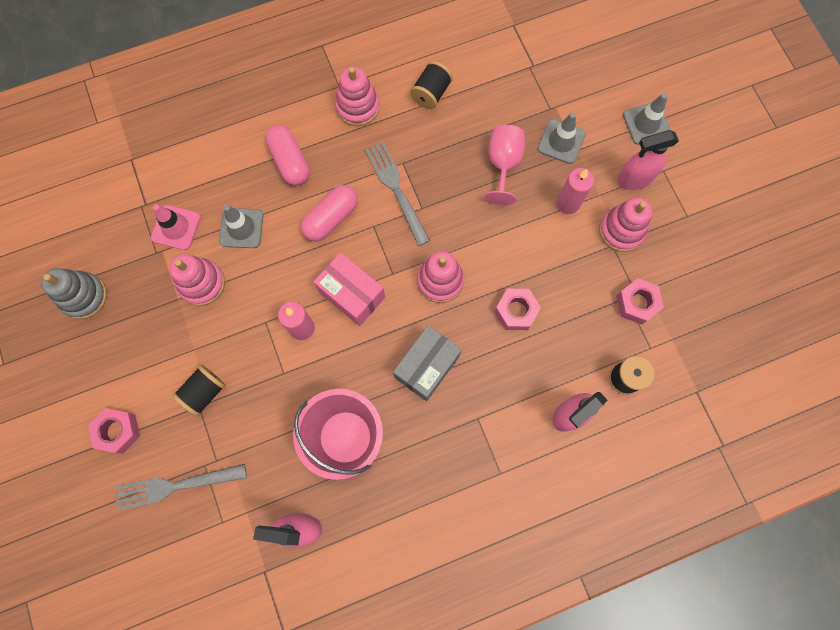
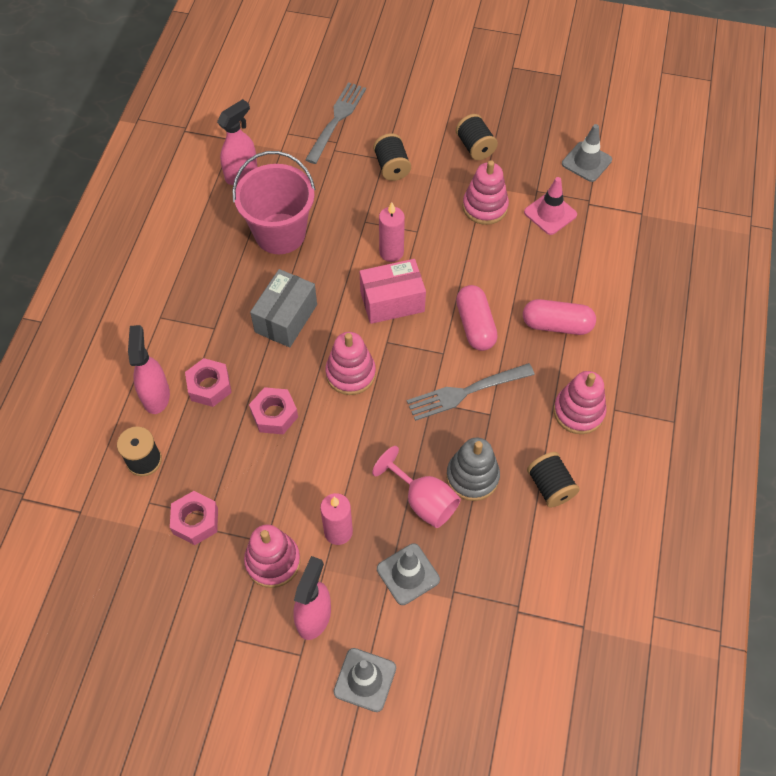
camera: 125 degrees right, 15 degrees down
(84, 296) = (532, 131): grey stacking toy -> grey stacking toy (472, 477)
(118, 431) = (405, 107): pink nut -> pink nut (209, 386)
(134, 334) = (475, 147): none -> black spool
(241, 228) = (515, 257): grey traffic cone -> grey traffic cone (586, 162)
(396, 189) = (465, 392): grey fork -> grey fork turned 150 degrees clockwise
(427, 366) = (286, 318): grey box -> grey box turned 45 degrees clockwise

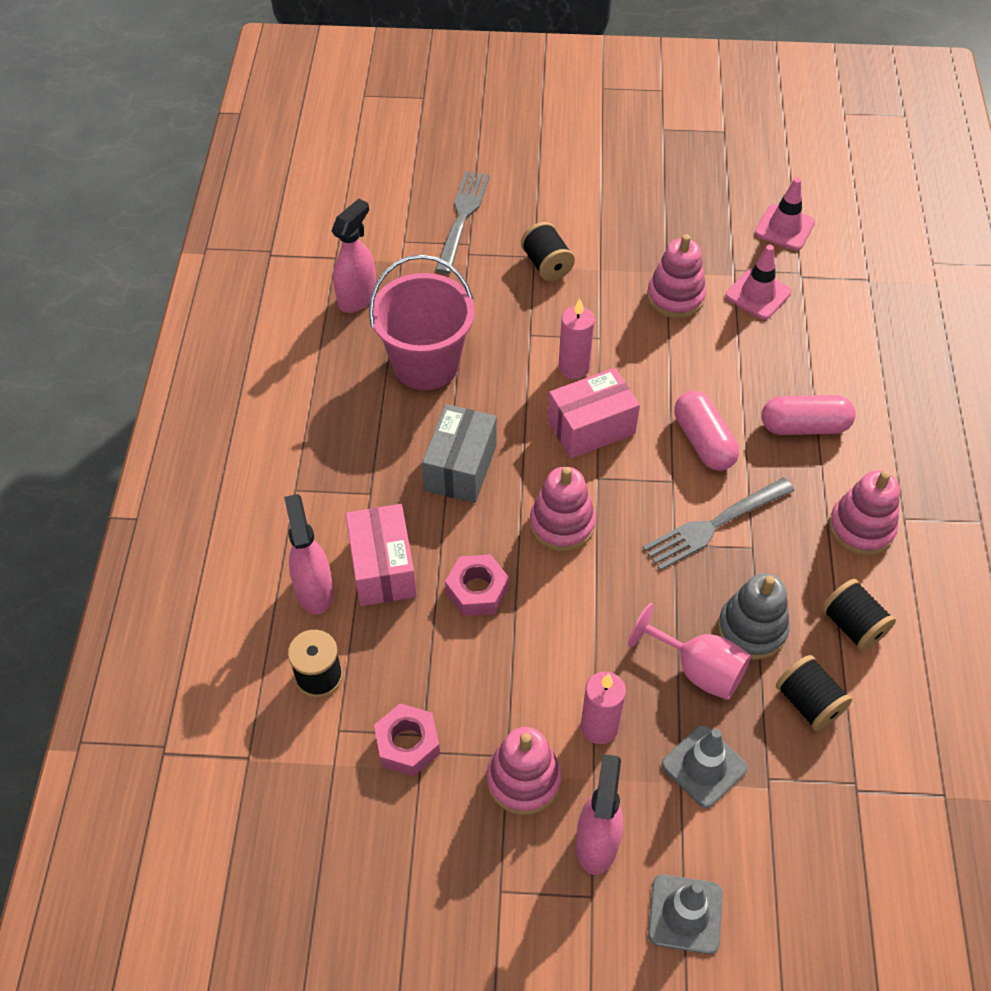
camera: 10 degrees left, 5 degrees down
(209, 386) = (382, 568): pink nut -> pink box
(475, 147) = (643, 228): black spool -> black spool (808, 702)
(586, 162) = (784, 228): grey traffic cone -> pink traffic cone

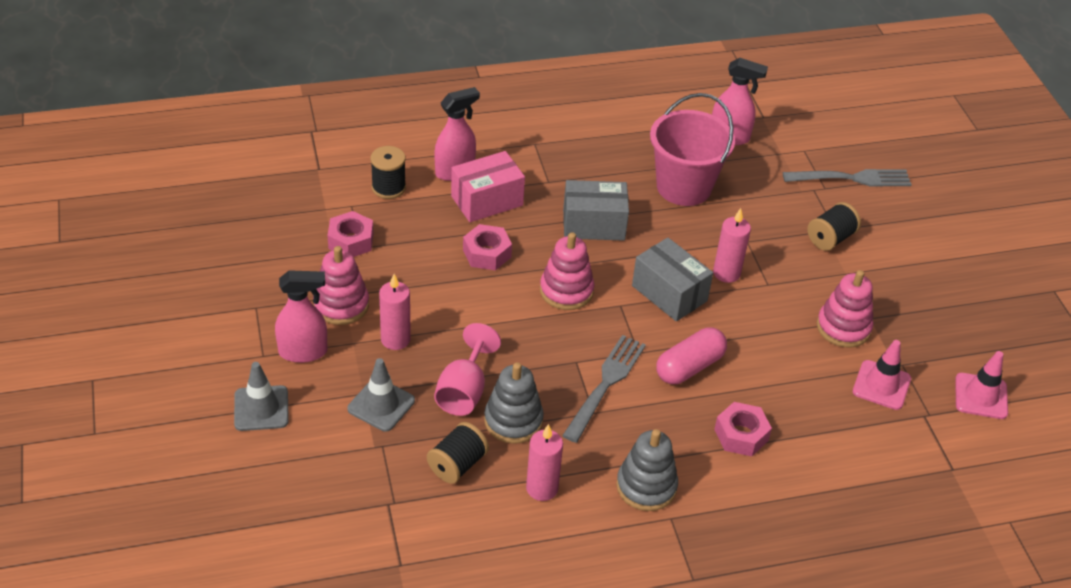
camera: 70 degrees right, 10 degrees down
(591, 427) = (669, 293): pink box -> grey box
(714, 525) = (605, 384): grey fork -> grey fork turned 75 degrees clockwise
(804, 426) = (741, 435): pink capsule -> pink nut
(852, 625) = (542, 488): black spool -> pink candle
(861, 528) = (646, 486): pink stacking toy -> grey stacking toy

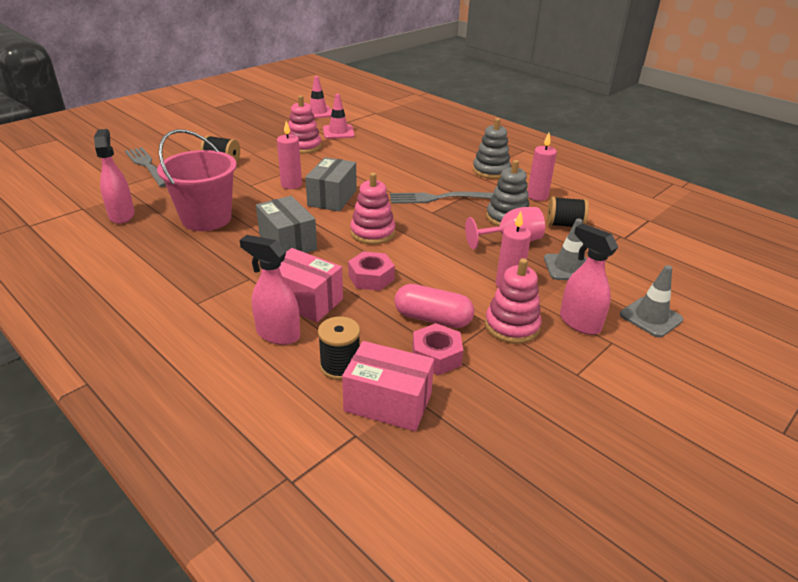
camera: 120 degrees left, 10 degrees down
(331, 194) = (388, 402): none -> pink box
(689, 367) = (389, 178): pink capsule -> pink capsule (433, 318)
(741, 435) = (421, 156): pink nut -> none

